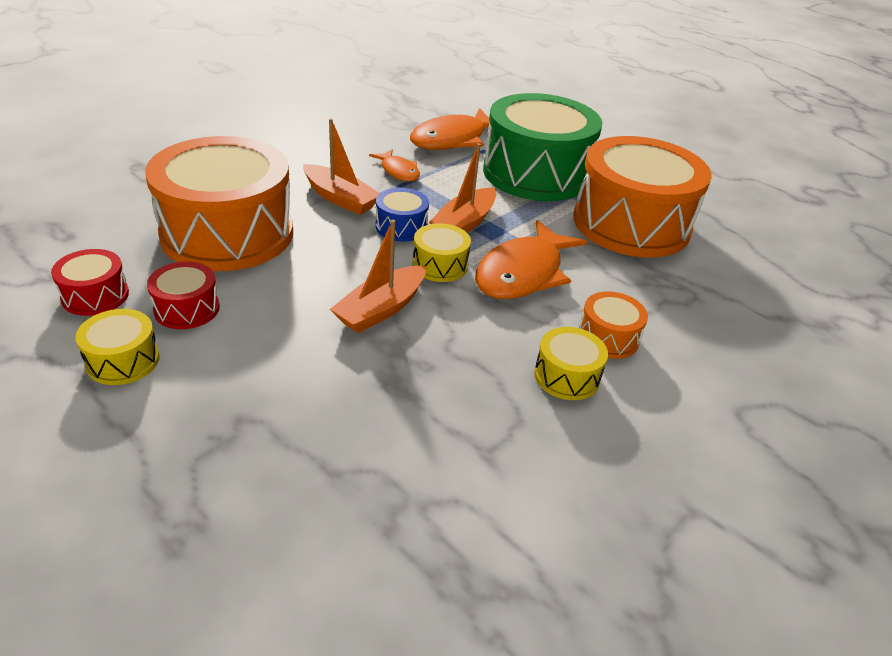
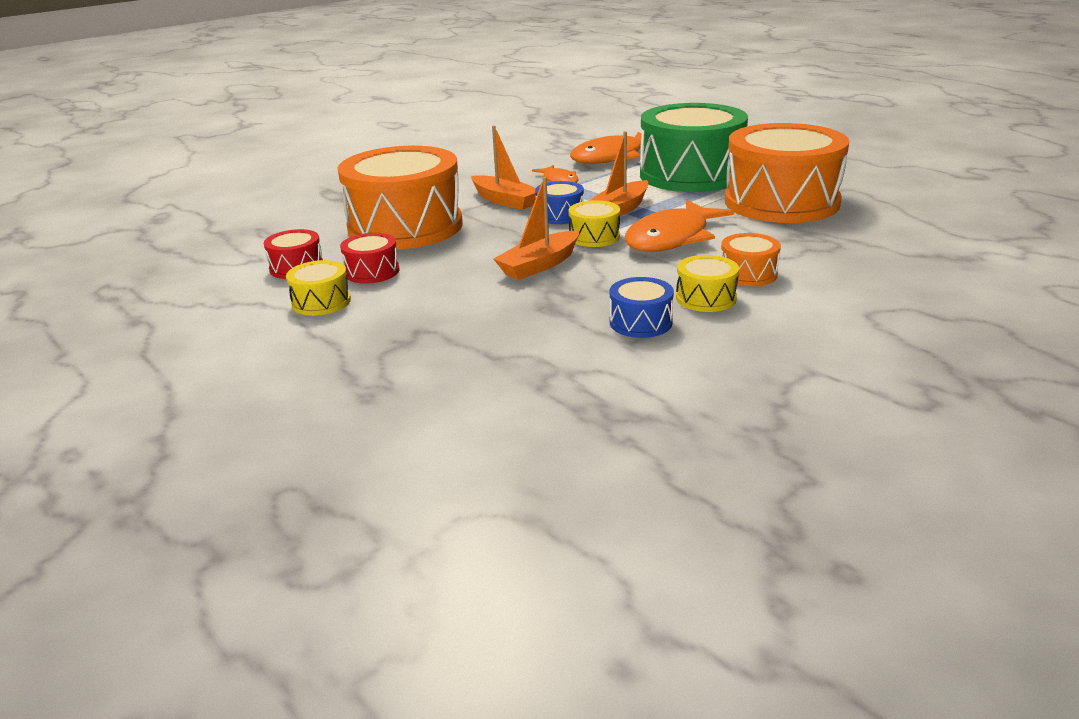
camera: 10 degrees right, 10 degrees down
(498, 415) = (640, 322): none -> blue drum

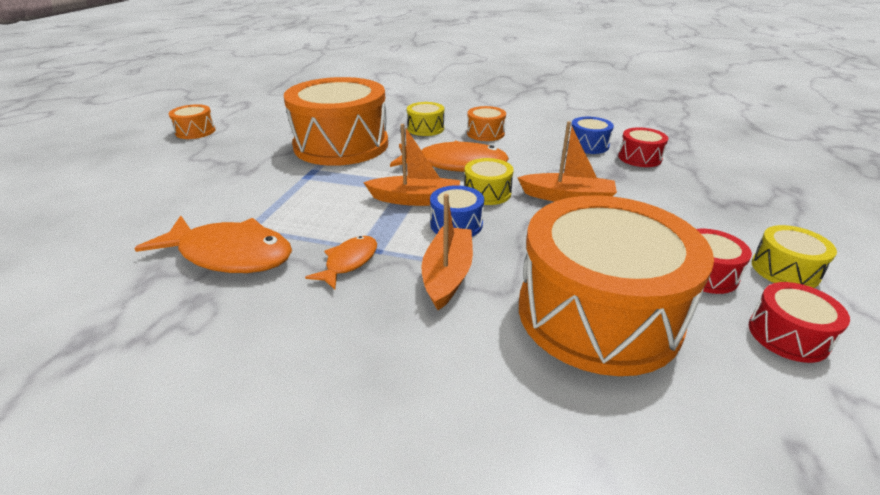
camera: 125 degrees left, 5 degrees up
(566, 339) = (639, 158): none -> red drum
(691, 174) = (284, 191): green drum -> none
(706, 298) = (533, 137): yellow drum -> yellow drum (425, 128)
(878, 155) = (195, 131): none -> orange drum

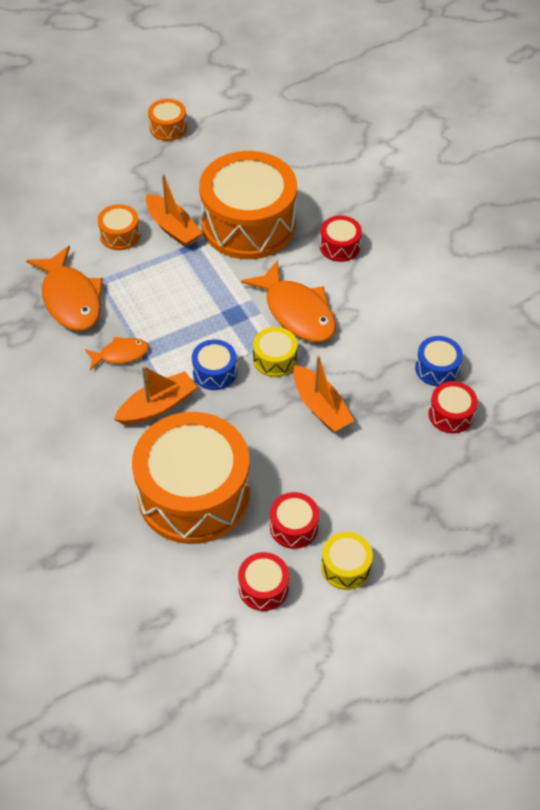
camera: 45 degrees right, 20 degrees up
(416, 199) = (221, 329): orange boat -> orange boat (172, 228)
(425, 128) = (339, 246): yellow drum -> red drum
(485, 133) = (378, 289): orange drum -> orange drum (120, 235)

